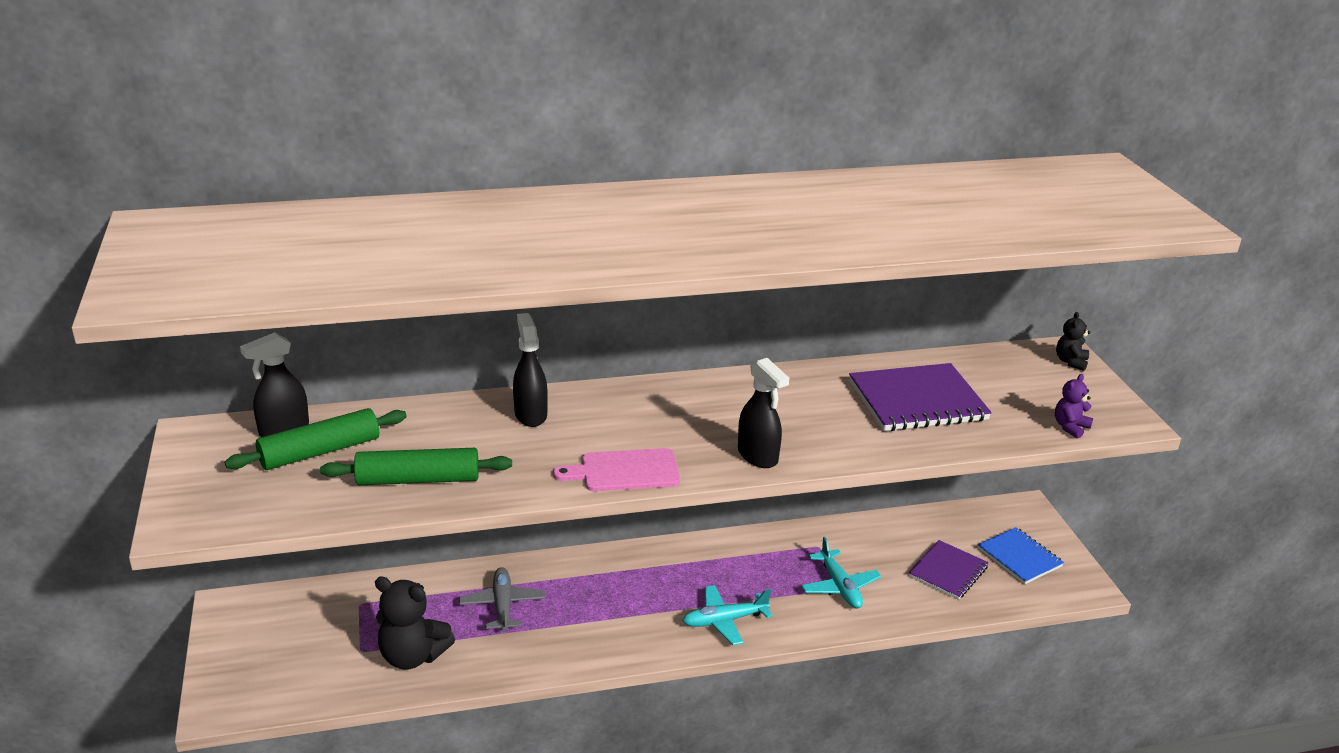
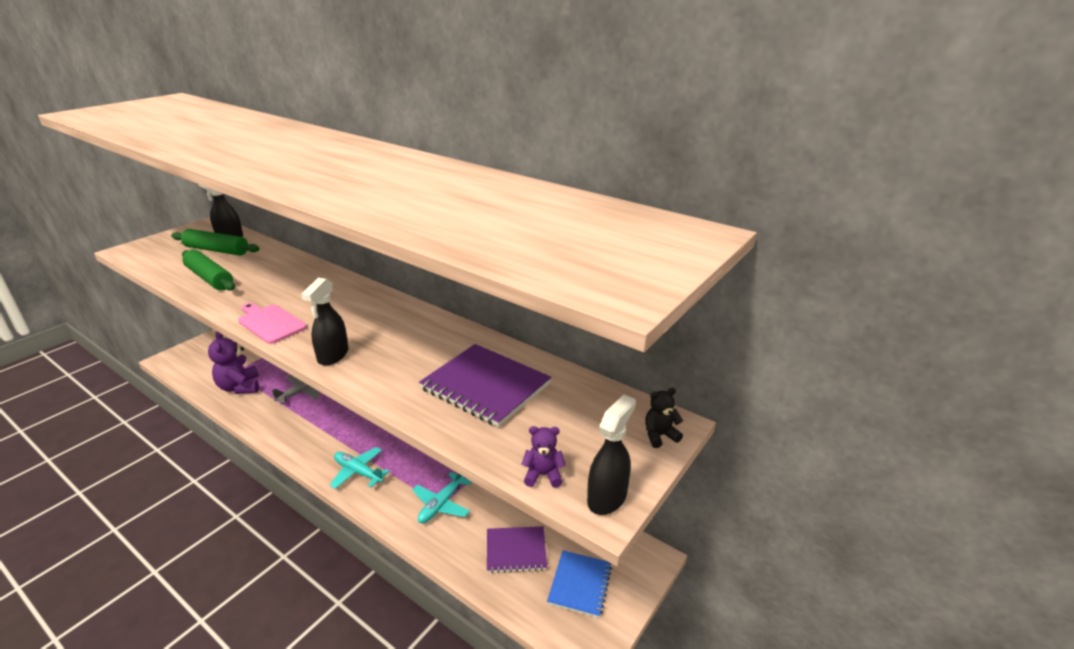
camera: 50 degrees right, 0 degrees up
(412, 656) = (239, 387): black teddy bear -> purple teddy bear
(530, 414) = (306, 278): black spray bottle -> black spray bottle (607, 497)

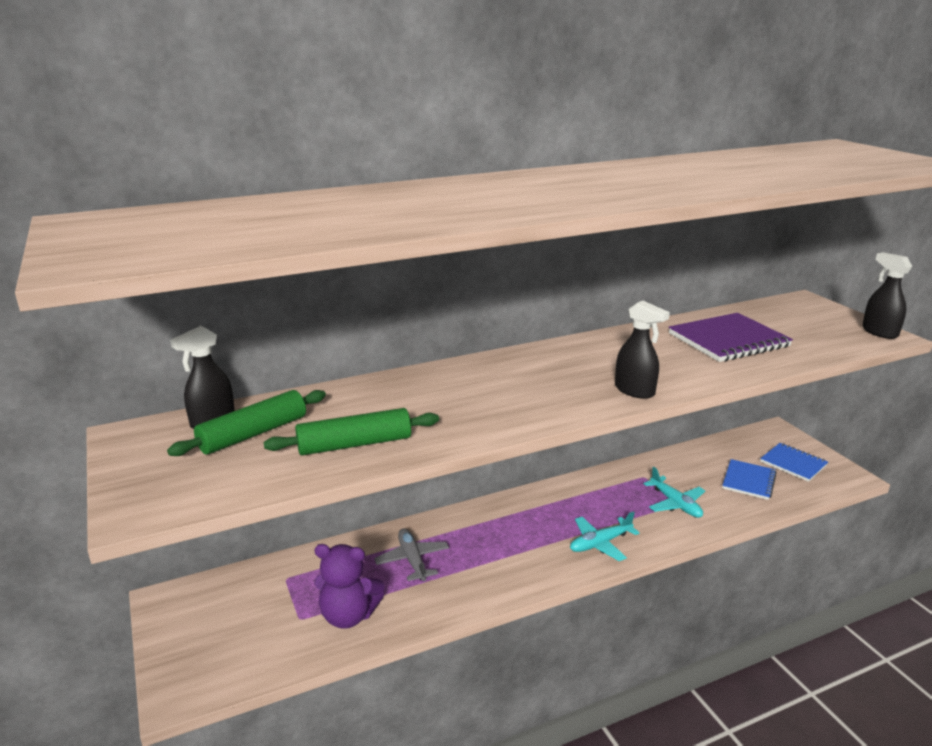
camera: 60 degrees left, 5 degrees down
(270, 323) = (533, 415): pink cutting board -> none
(516, 551) = (749, 481): purple notebook -> blue notebook
(543, 475) = (851, 344): purple teddy bear -> none
(659, 435) = (816, 305): black teddy bear -> none

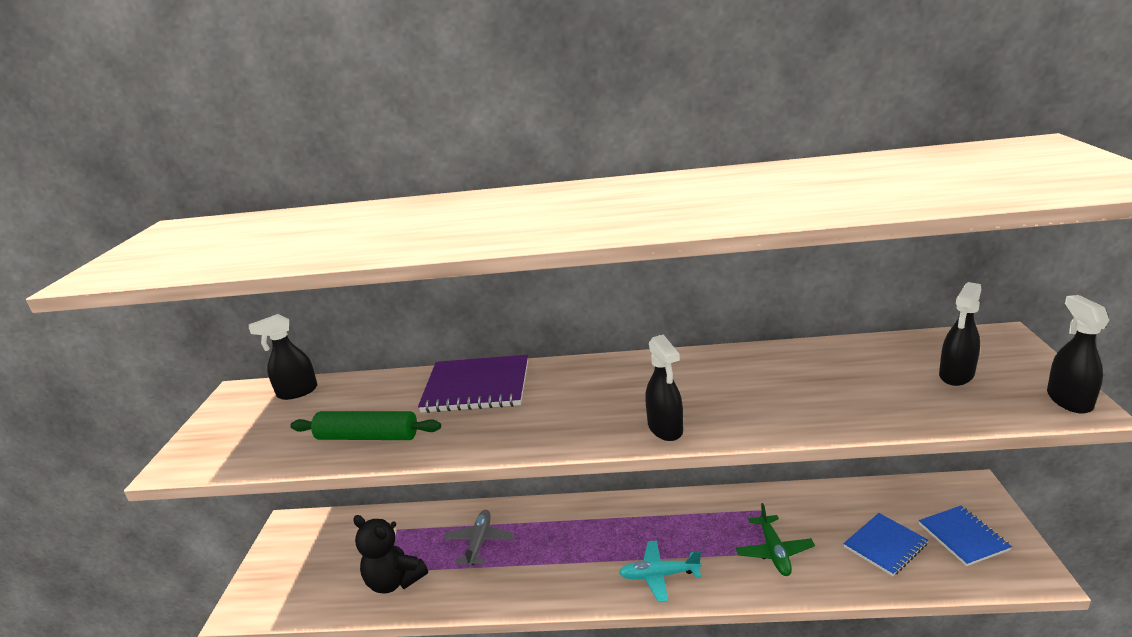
camera: 30 degrees right, 0 degrees up
(253, 434) = (311, 410): green rolling pin -> none
(348, 616) = (395, 581): purple teddy bear -> black teddy bear
(675, 504) = (774, 551): turquoise plane -> green plane
(728, 340) = (839, 381): purple notebook -> purple notebook (476, 387)
(800, 327) = (956, 375): none -> black spray bottle

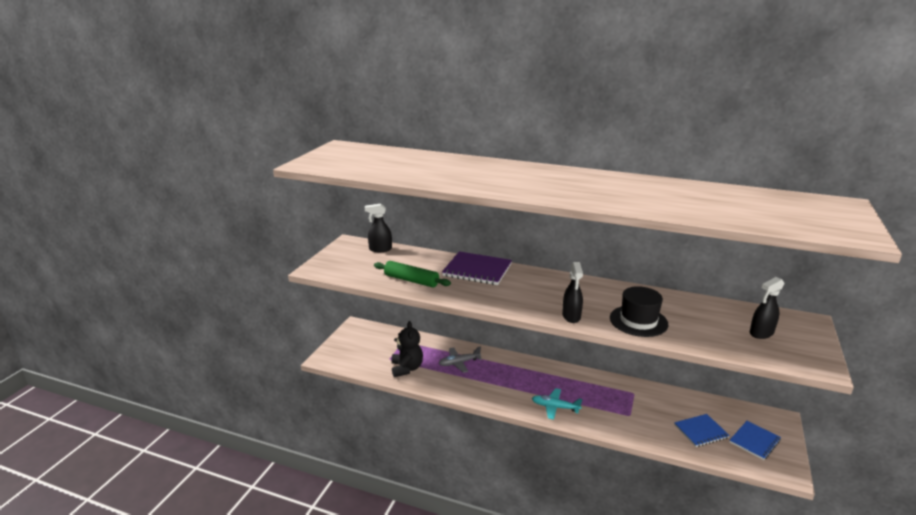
camera: 15 degrees right, 0 degrees up
(395, 581) = (406, 368): black teddy bear -> black teddy bear turned 150 degrees counterclockwise
(479, 542) = (459, 363): grey plane -> grey plane turned 135 degrees counterclockwise
(772, 406) = (638, 321): none -> black hat
(774, 551) = (629, 415): green plane -> none
(963, 537) = (754, 441): blue notebook -> blue notebook turned 45 degrees clockwise
(1068, 400) = (819, 362): black spray bottle -> none

